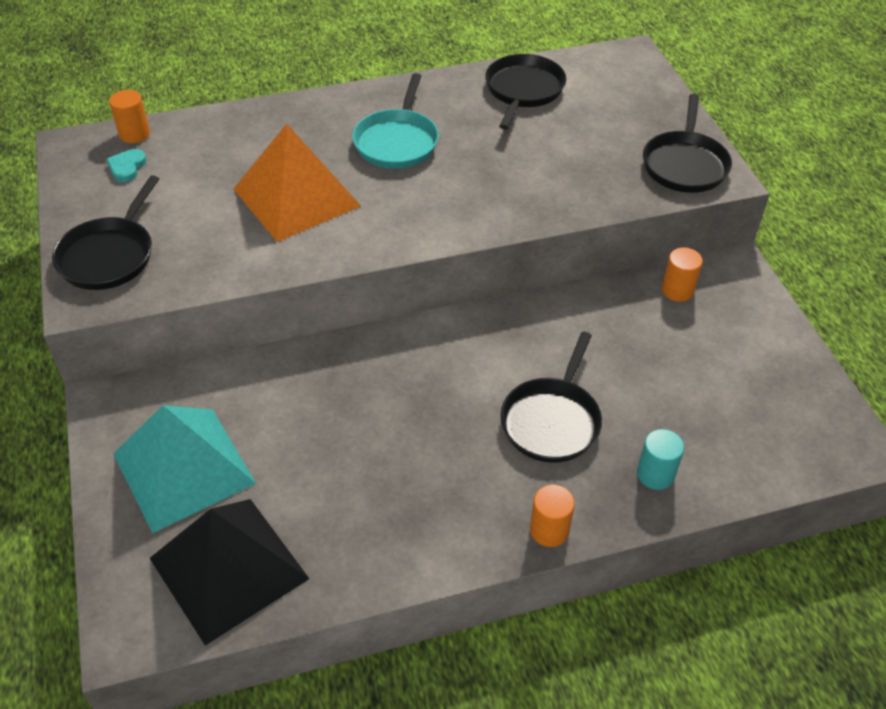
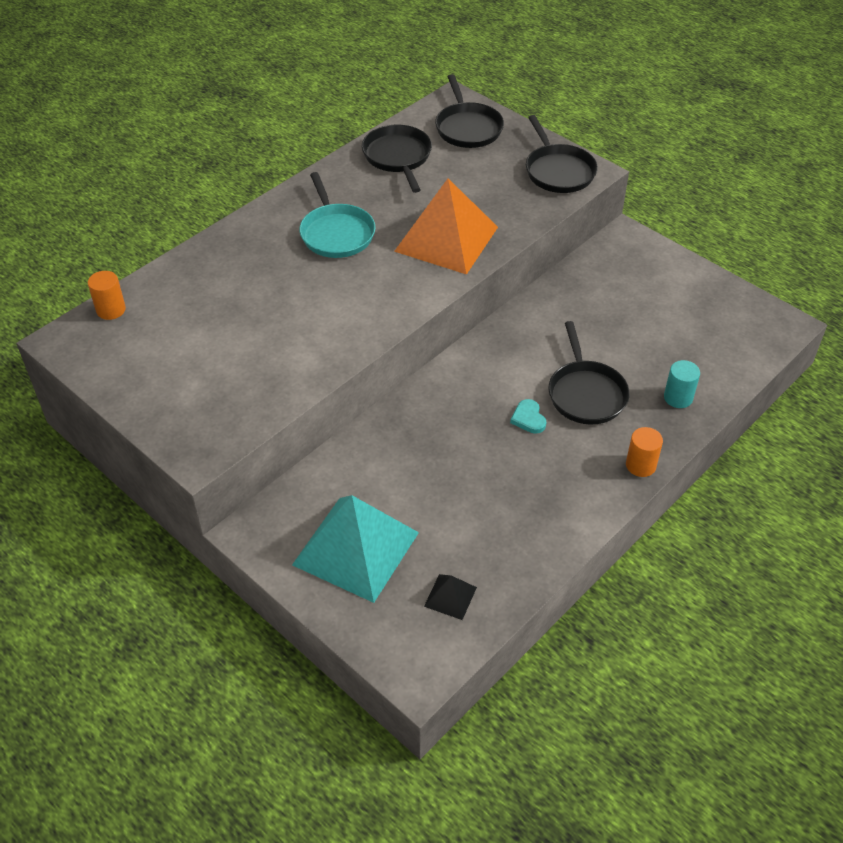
camera: 30 degrees left, 0 degrees up
(109, 256) = (187, 413): black pan -> black pan (468, 128)
(127, 167) = (131, 339): turquoise heart -> turquoise heart (528, 418)
(229, 568) = (450, 596): black pyramid -> black pyramid, size x0.43
(296, 197) = (296, 306): orange pyramid -> orange pyramid (446, 239)
(677, 290) = (598, 267): orange cylinder -> none

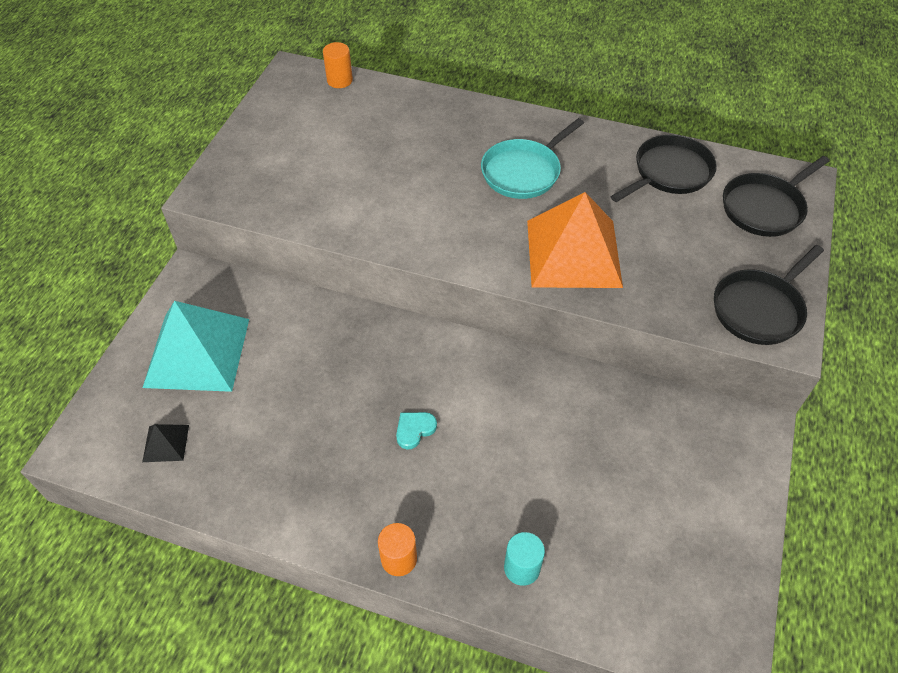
camera: 65 degrees right, 5 degrees up
(586, 394) = (477, 471): black pan -> none

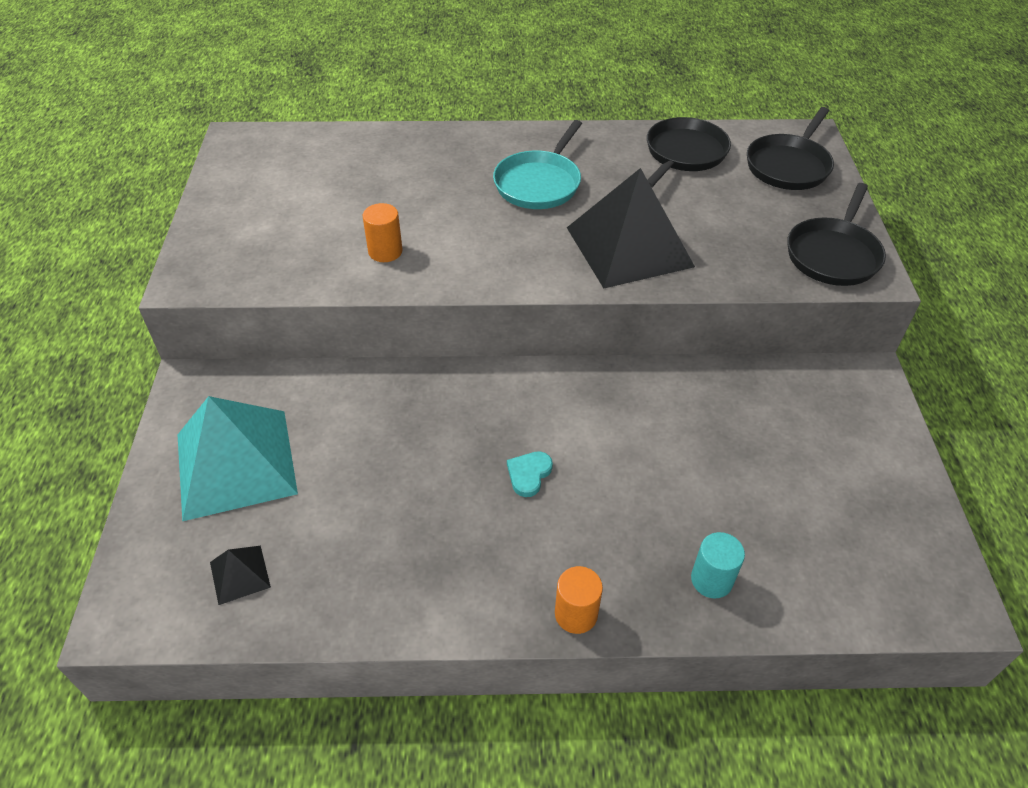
camera: 20 degrees left, 5 degrees down
(339, 80) = (296, 137): orange cylinder -> orange cylinder (385, 251)
(573, 253) = (629, 246): orange pyramid -> black pyramid

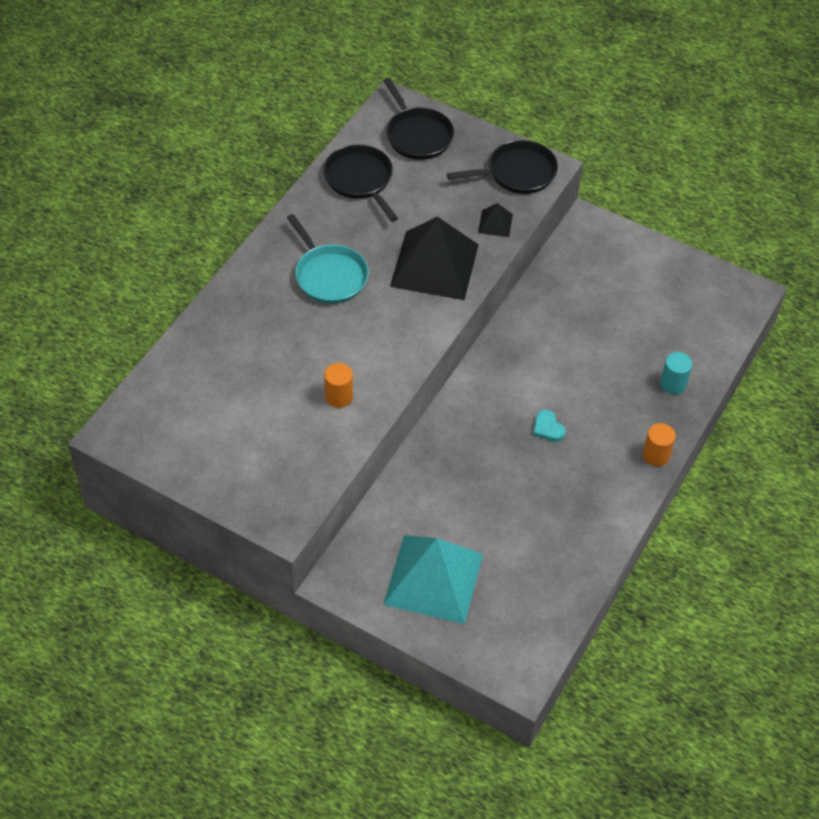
camera: 60 degrees left, 5 degrees up
(240, 574) = (527, 606): black pyramid -> black pyramid (495, 223)
(833, 255) = (517, 173): black pan -> black pan turned 75 degrees counterclockwise

